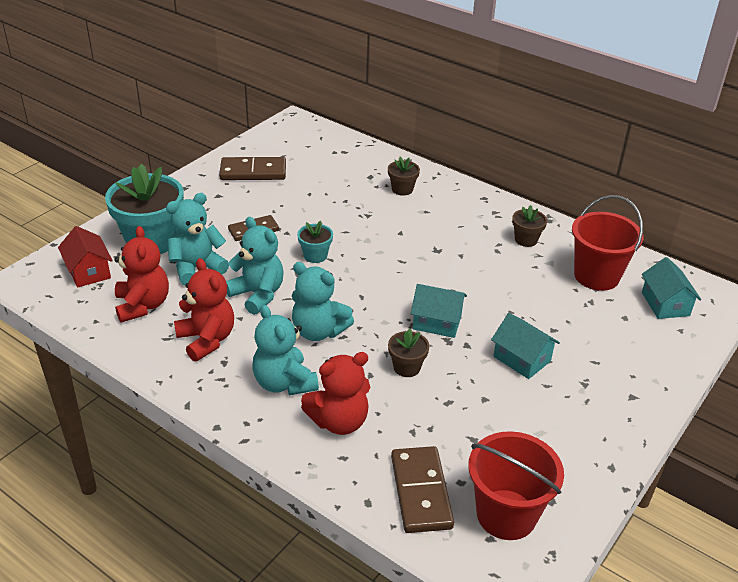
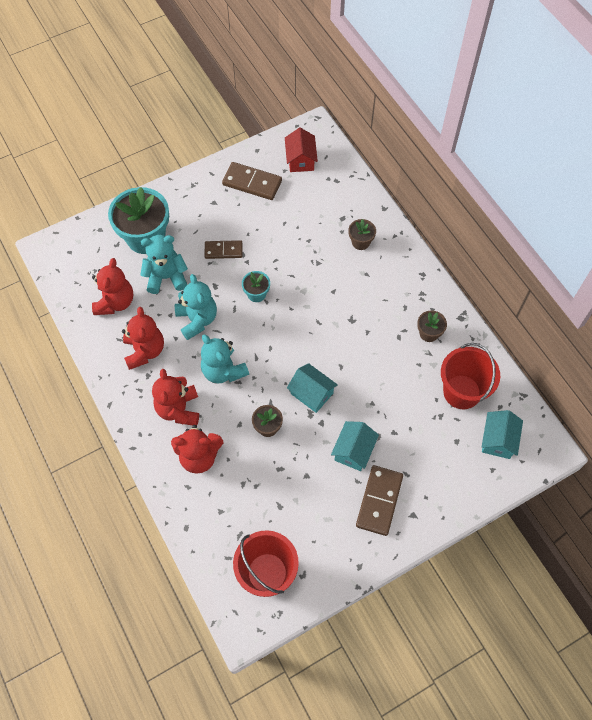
camera: 25 degrees right, 25 degrees up
(88, 271) = (91, 255): red house -> red house (300, 160)
(284, 383) = (179, 409): turquoise teddy bear -> red teddy bear
(421, 492) = (223, 533): brown domino -> brown domino (379, 501)
(521, 359) = (353, 451): turquoise house -> turquoise house turned 45 degrees clockwise

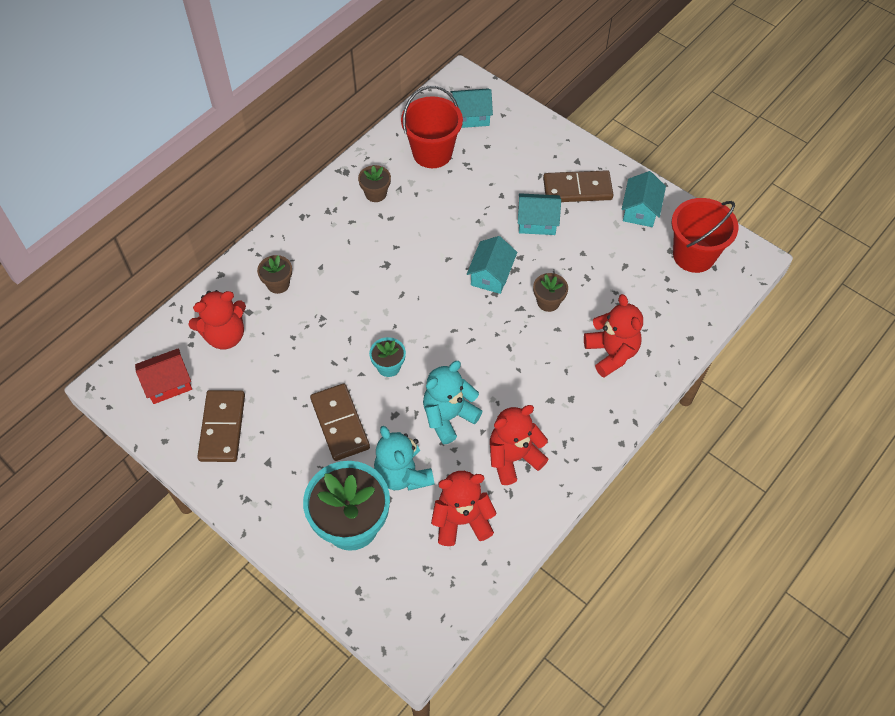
camera: 110 degrees left, 5 degrees down
(179, 409) = (568, 393): red teddy bear -> red teddy bear (225, 335)
(223, 250) = (340, 423): brown domino -> brown domino, size x1.52
(223, 371) = (502, 366): turquoise teddy bear -> none
(335, 548) = (640, 210): none -> turquoise house

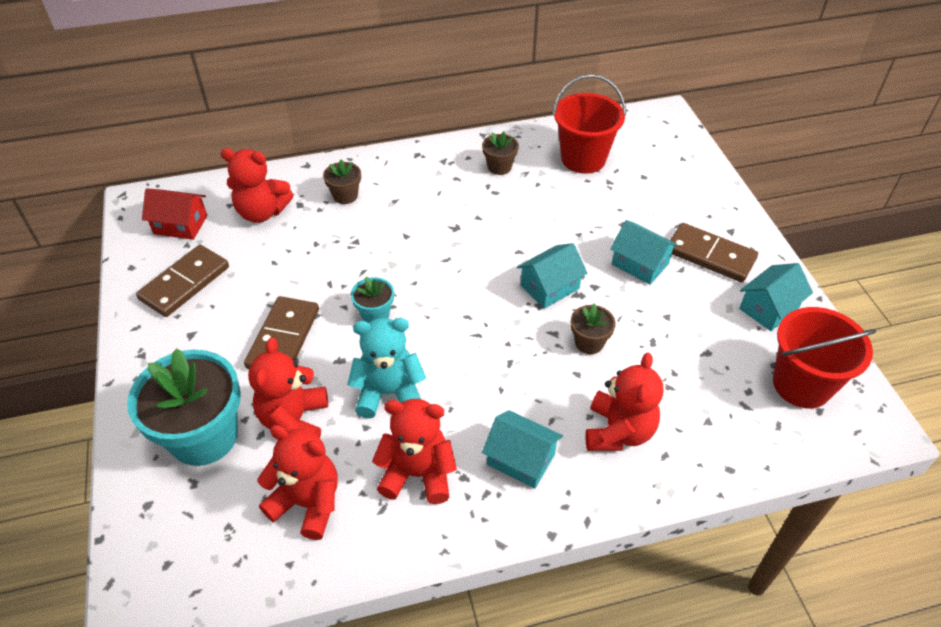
camera: 35 degrees right, 10 degrees down
(403, 474) = (294, 420): turquoise teddy bear -> red teddy bear
(471, 116) = (648, 146): turquoise house -> turquoise house (521, 459)

